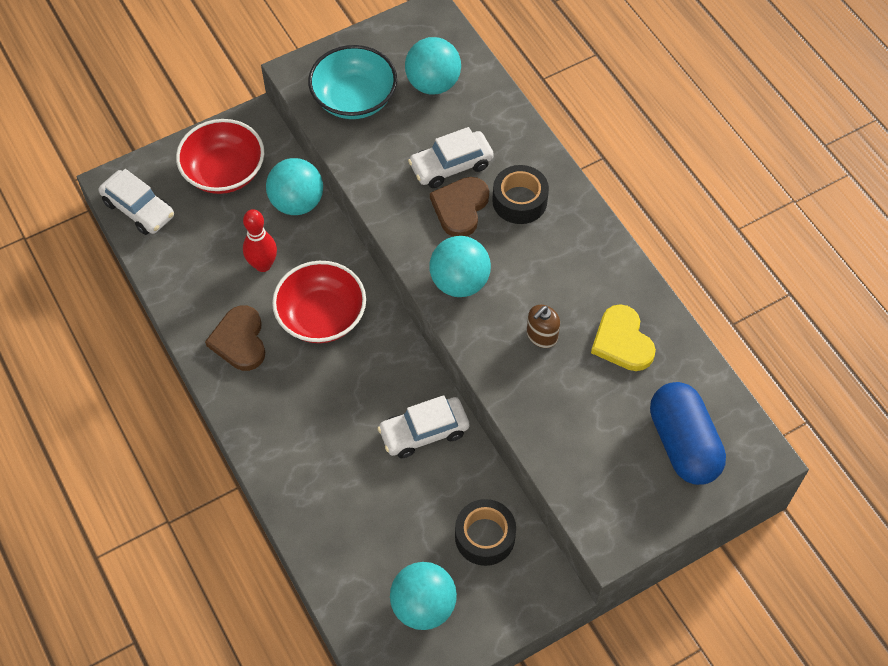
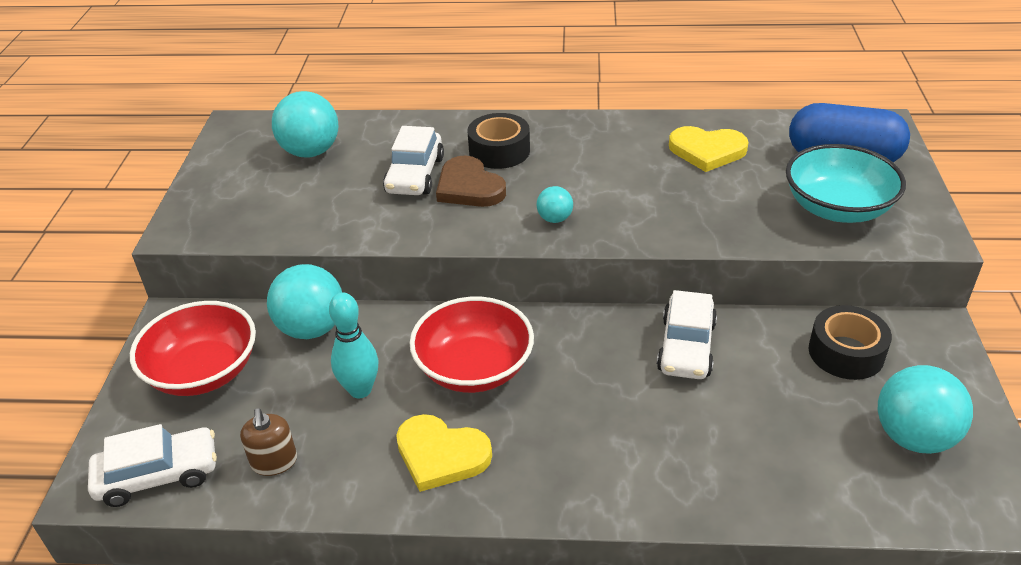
camera: 55 degrees left, 20 degrees down
(239, 340) = (441, 455): brown heart -> yellow heart
(263, 265) = (360, 390): red bowling pin -> turquoise bowling pin
(354, 99) = (262, 205): turquoise bowl -> turquoise bowl (837, 208)
(459, 282) = (554, 219): turquoise ball -> turquoise ball, size x0.51
(541, 335) = (662, 192): brown soap dispenser -> brown soap dispenser (274, 462)

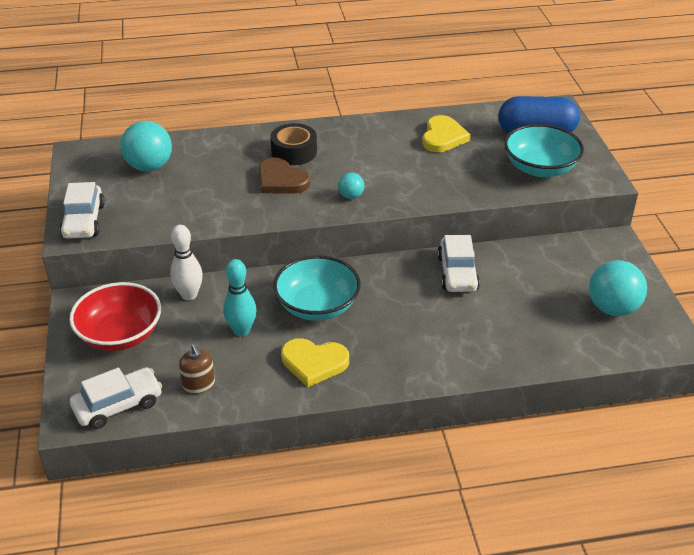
camera: 15 degrees left, 0 degrees up
(312, 328) = (189, 295): turquoise ball -> white bowling pin
(415, 175) = (237, 176): white car -> white car (84, 221)
(474, 368) = (317, 306): red bowl -> turquoise bowl
(707, 151) = (443, 137): yellow heart -> yellow heart turned 75 degrees counterclockwise
(846, 352) = (561, 263): black tape -> none

